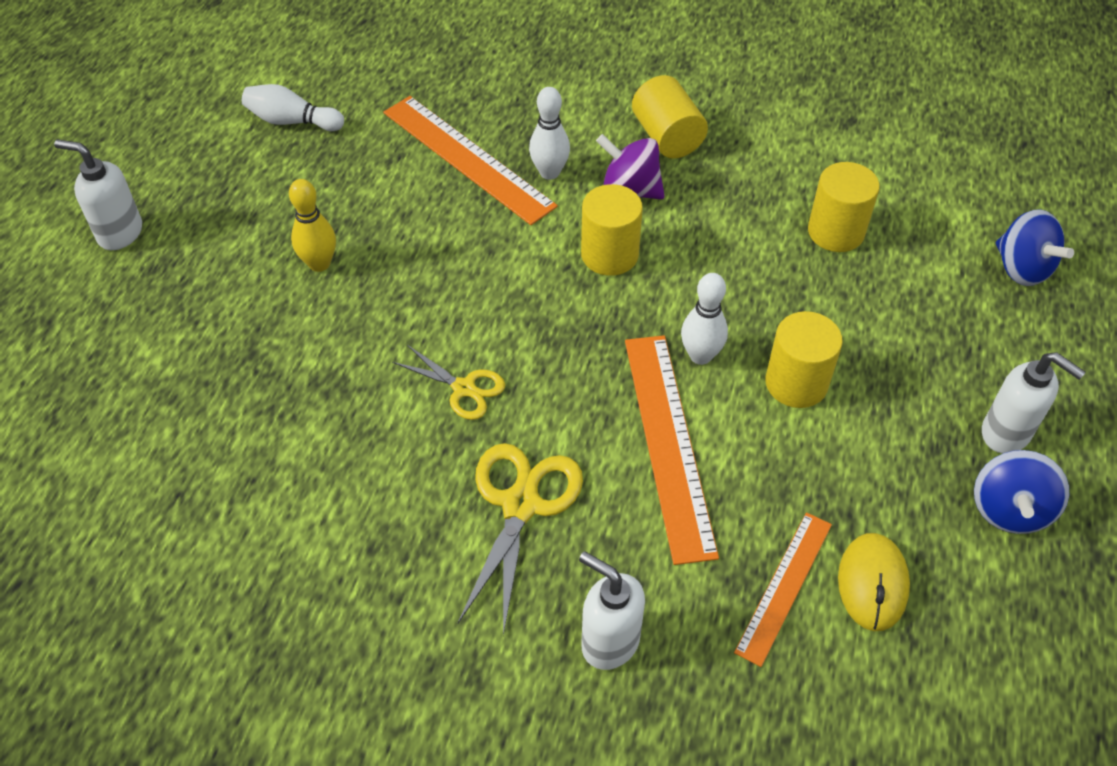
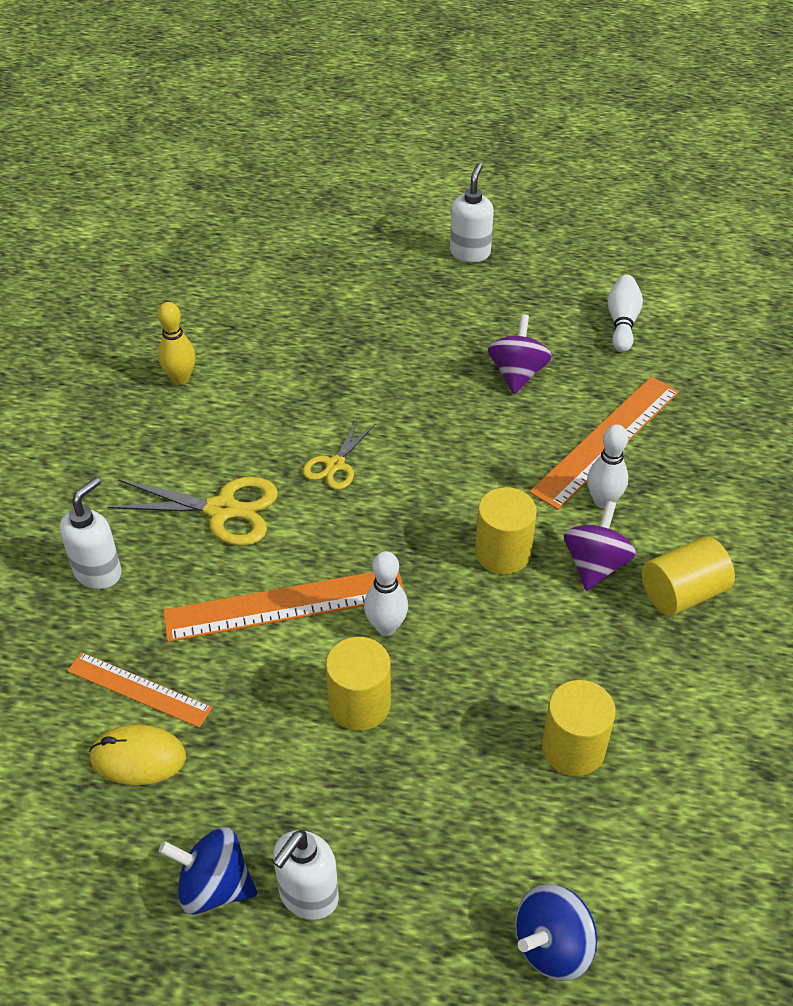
camera: 85 degrees right, 5 degrees down
(319, 264) = (457, 363): yellow bowling pin -> yellow bowling pin (180, 378)
(350, 214) = (517, 374): none -> purple spinning top

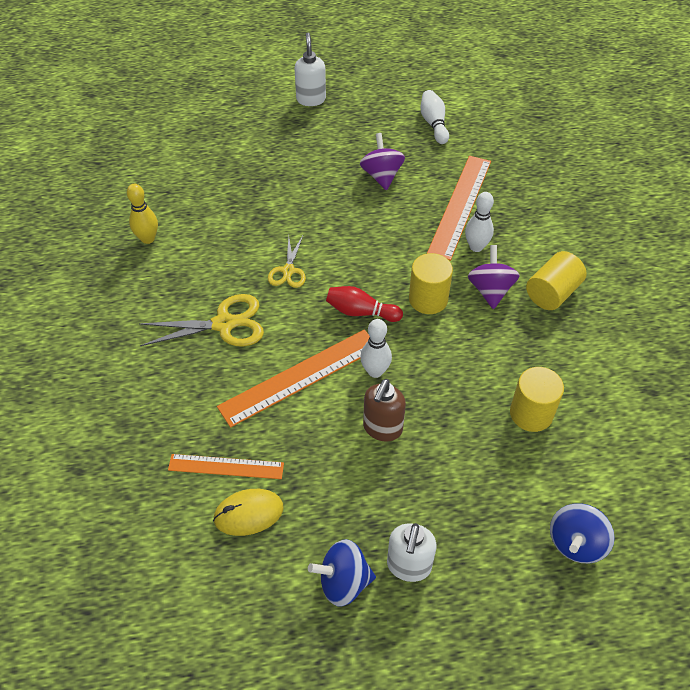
camera: 20 degrees left, 5 degrees up
(98, 572) = (156, 393): white soap dispenser -> none
(359, 704) = (382, 428): yellow cylinder -> brown soap dispenser
(404, 544) = (361, 312): none -> red bowling pin

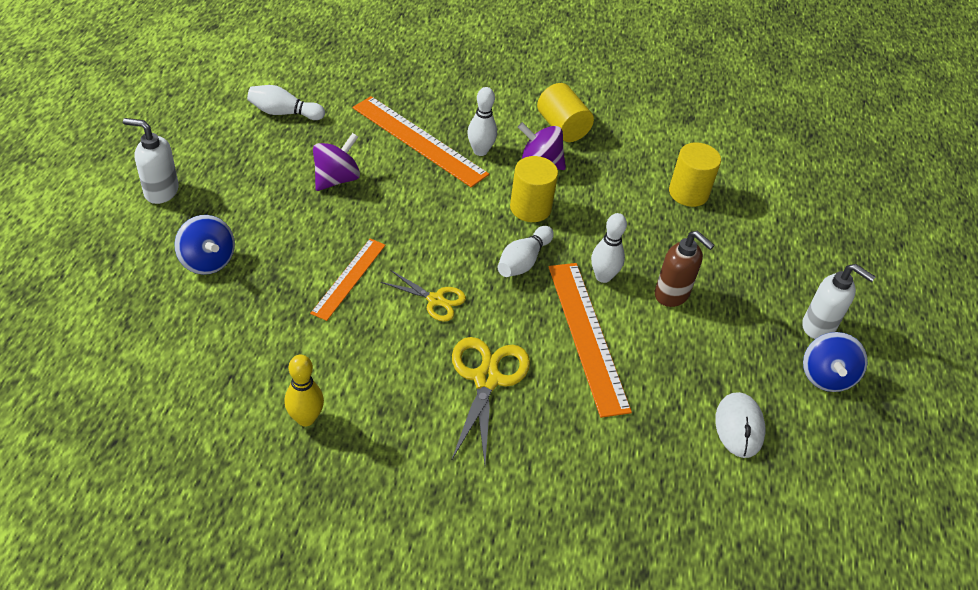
camera: 75 degrees left, 5 degrees down
(226, 467) = (679, 430): orange ruler -> orange ruler (349, 278)
(248, 513) = (739, 427): yellow mouse -> white mouse
(361, 312) = (523, 261): red bowling pin -> white bowling pin
(381, 175) = (336, 179): purple spinning top -> purple spinning top turned 120 degrees clockwise
(576, 543) = (818, 218): blue spinning top -> blue spinning top (207, 261)

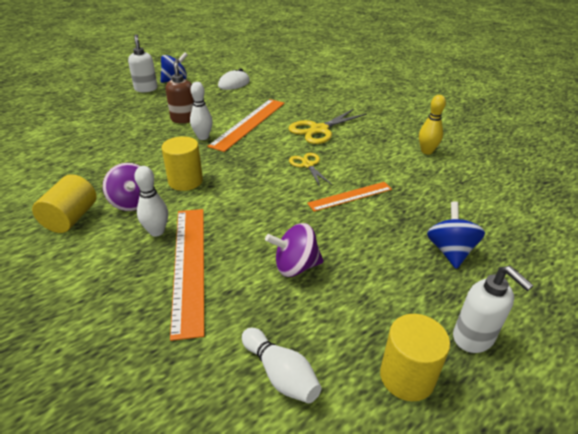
camera: 135 degrees left, 10 degrees down
(523, 261) = (233, 160): white bowling pin -> none
(688, 193) = (85, 147): yellow cylinder -> yellow cylinder (407, 376)

